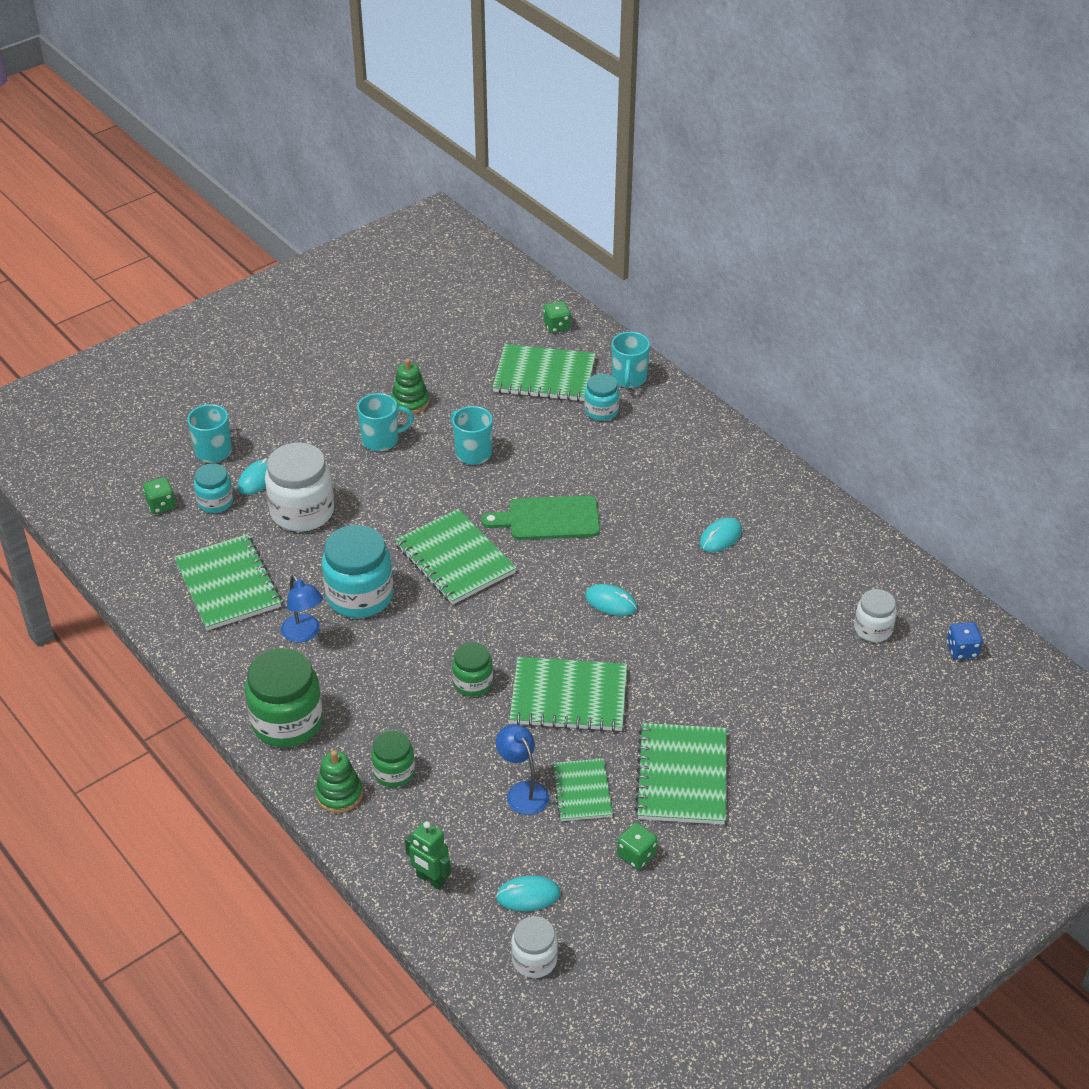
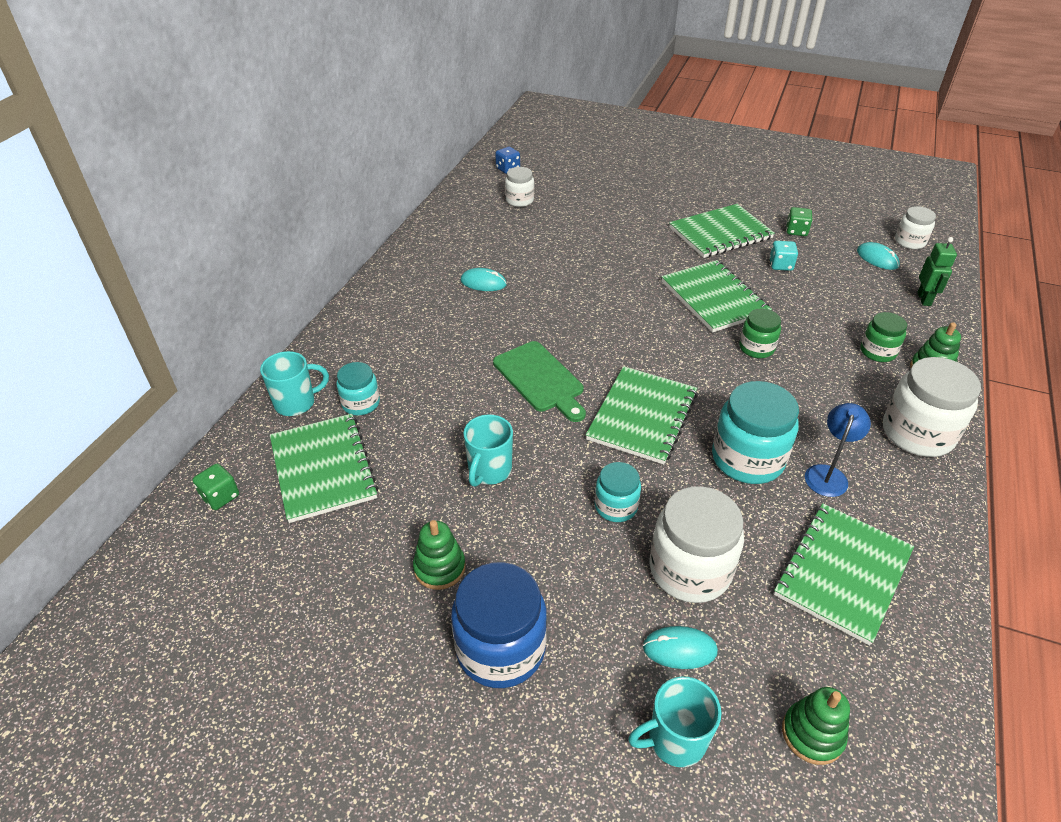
camera: 120 degrees left, 0 degrees up
(161, 505) = (812, 734): green dice -> green stacking toy
(215, 502) = (752, 671): turquoise jar -> turquoise jar (616, 506)
(287, 722) = (917, 433): green jar -> white jar
(330, 407) = (500, 648): none -> blue jar
(381, 440) = (524, 560): turquoise mug -> none
(523, 791) = (813, 288): blue lamp -> none
(582, 791) = (780, 265): green notebook -> turquoise dice
(611, 602) = (604, 311): turquoise mouse -> none

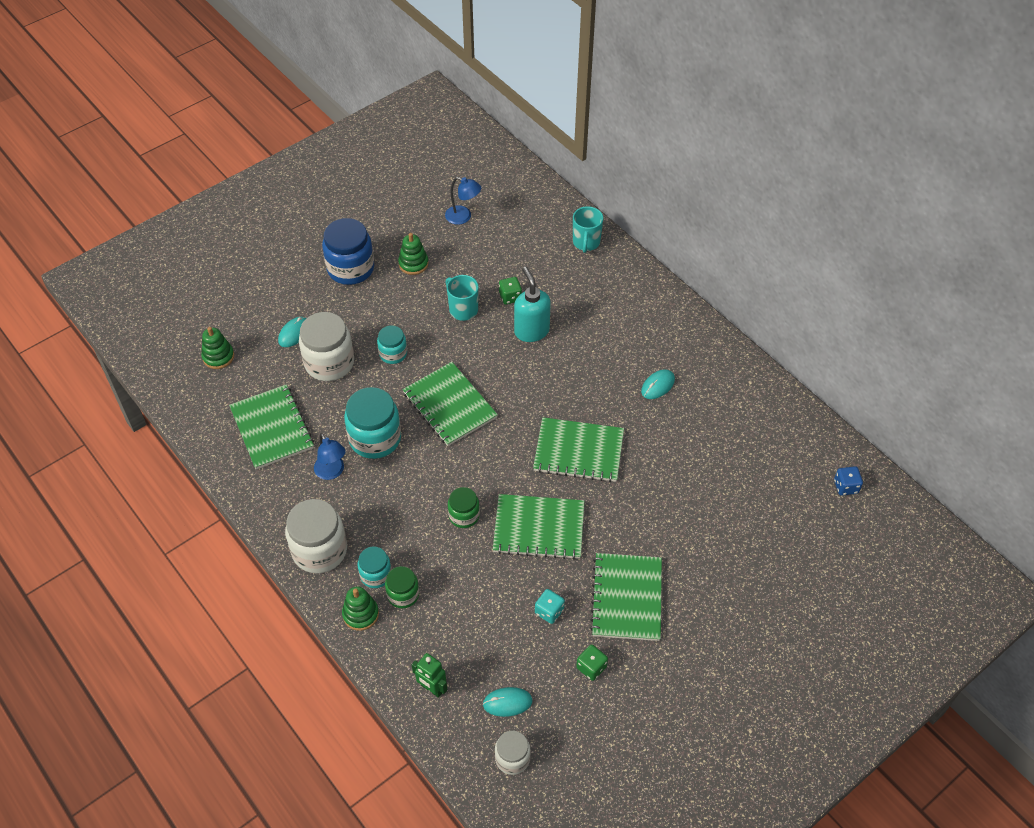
camera: 120 degrees right, 10 degrees up
(220, 496) = (529, 194): green dice -> green dice (510, 297)
(305, 553) = (463, 217): none -> blue lamp
(323, 469) = (519, 239): green notebook -> green notebook (578, 451)
(361, 403) = (564, 271): turquoise jar -> turquoise jar (376, 575)
(478, 394) = (531, 331): none -> turquoise soap dispenser
(519, 200) = (776, 468): white jar -> none
(540, 379) = (523, 369): green cutting board -> none
(675, 740) = (259, 308): turquoise mug -> none

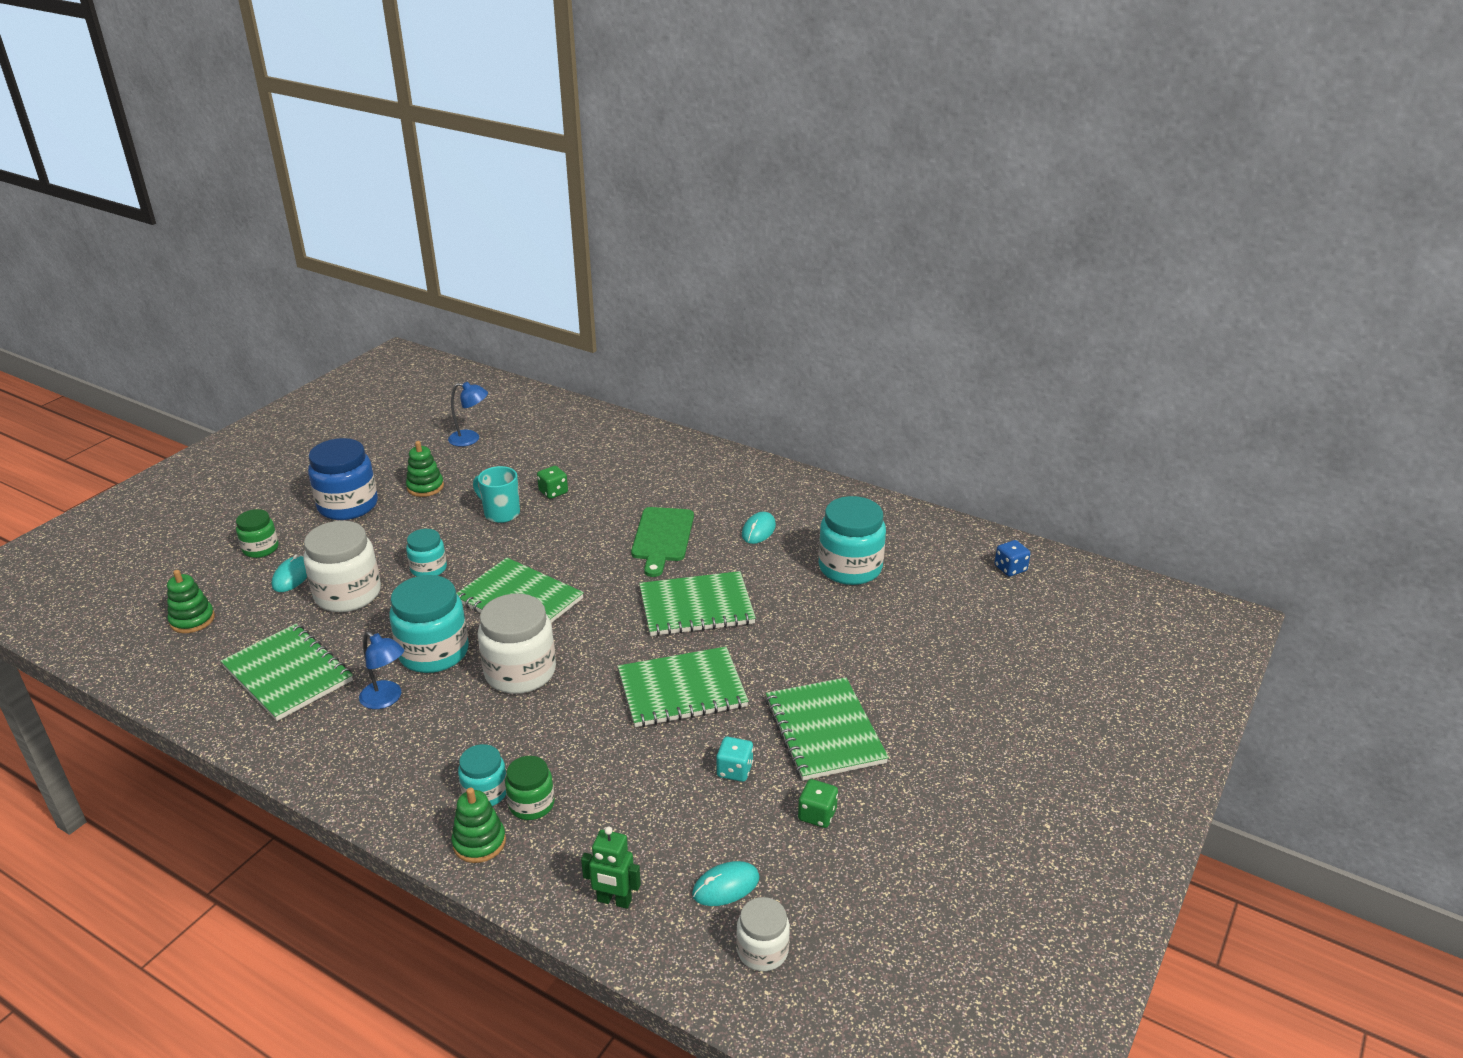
camera: 20 degrees left, 20 degrees down
(319, 550) = (395, 786): white jar -> white jar (520, 672)
(464, 515) = (581, 701): green jar -> green jar (260, 548)
(531, 331) = (591, 515): turquoise soap dispenser -> none
(578, 372) = (662, 538): none -> green cutting board
(586, 242) = (620, 433): turquoise mug -> none
(714, 447) = (850, 568): none -> turquoise jar

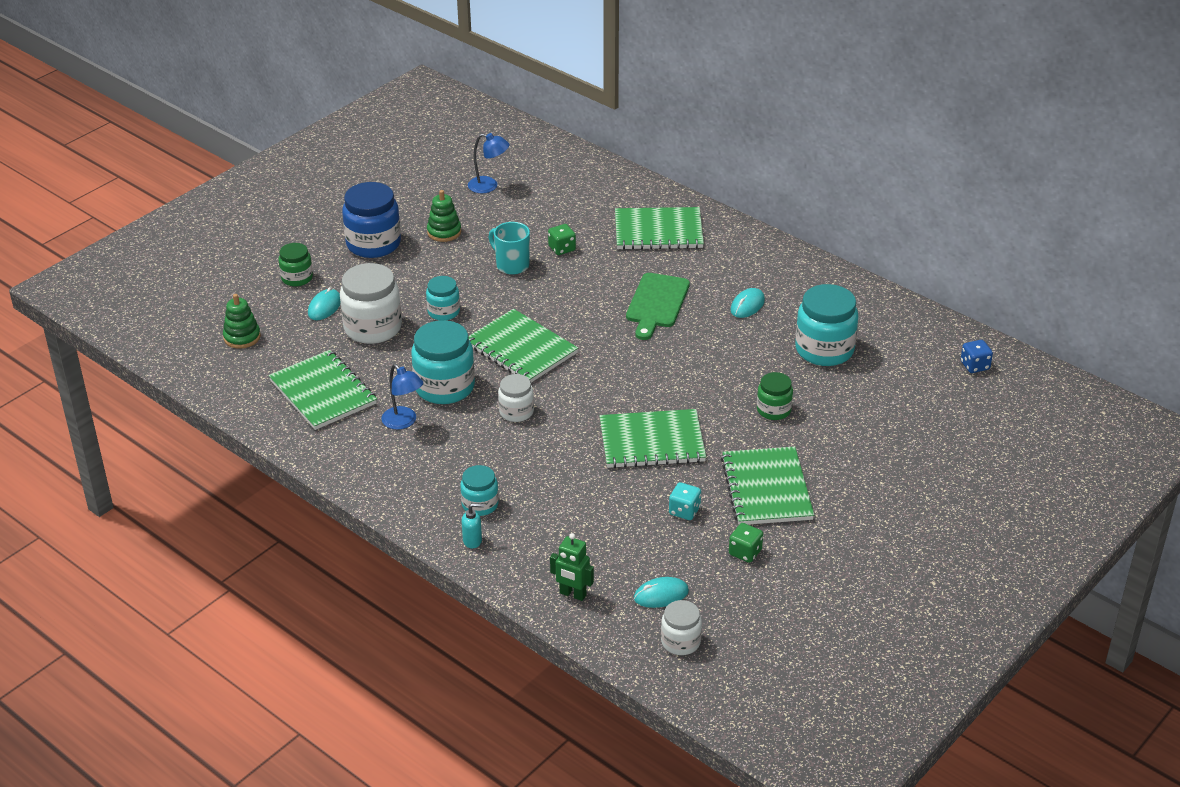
camera: 10 degrees right, 5 degrees up
(479, 842) = (472, 541): green stacking toy -> turquoise soap dispenser
(520, 672) = (516, 412): white jar -> white jar, size x0.56
(531, 804) = (516, 518): green jar -> green jar (773, 410)
(696, 606) = (677, 371): green notebook -> green notebook (658, 231)

